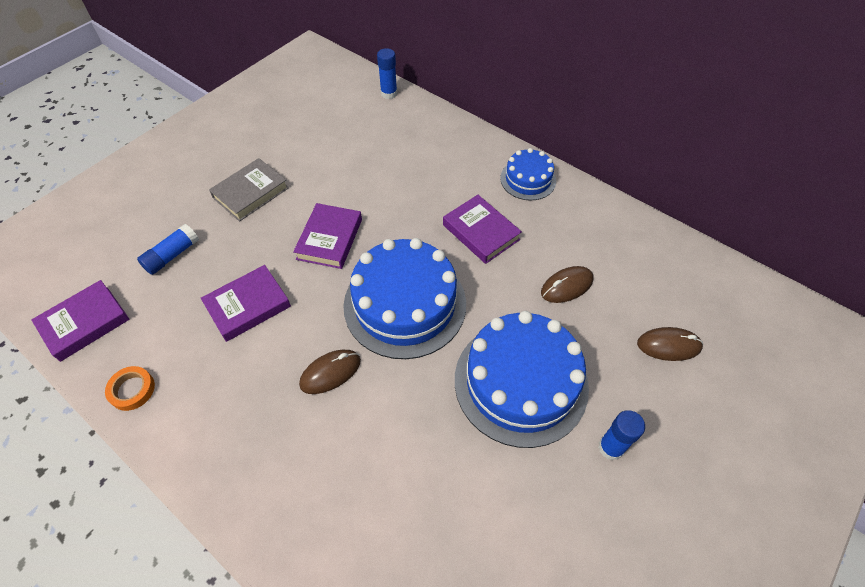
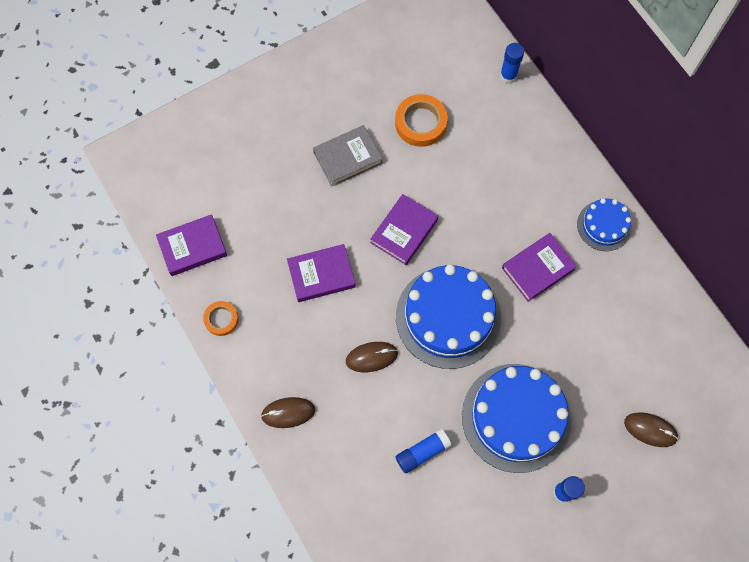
camera: 20 degrees right, 15 degrees up
(172, 255) = (269, 204): blue glue stick -> blue glue stick (422, 452)
(318, 147) = (420, 123): none -> orange tape
(481, 232) = (537, 268): purple book -> purple book turned 75 degrees clockwise
(566, 286) = (590, 347): brown mouse -> brown mouse (288, 413)

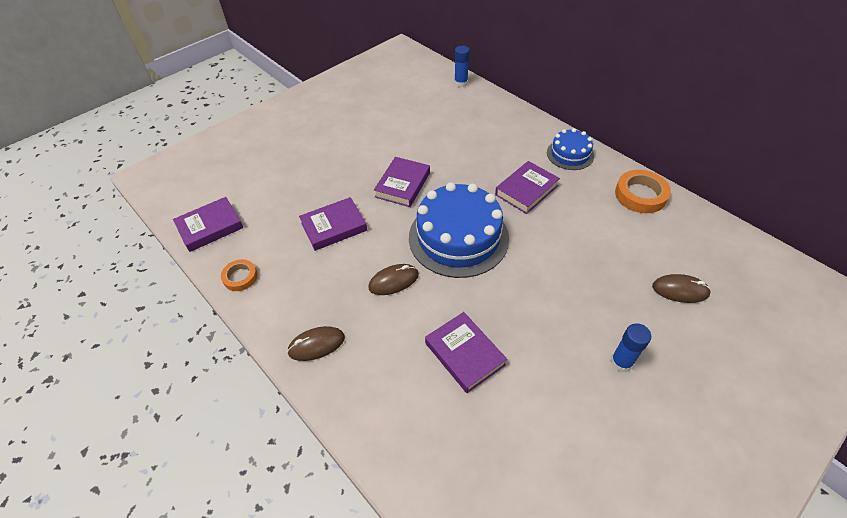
camera: 10 degrees left, 20 degrees down
(347, 158) = (344, 147): grey book -> none
(420, 123) = (400, 118): orange tape -> orange tape (640, 195)
(422, 452) = (464, 354): blue glue stick -> purple book
(516, 417) = (549, 304): blue cake -> none

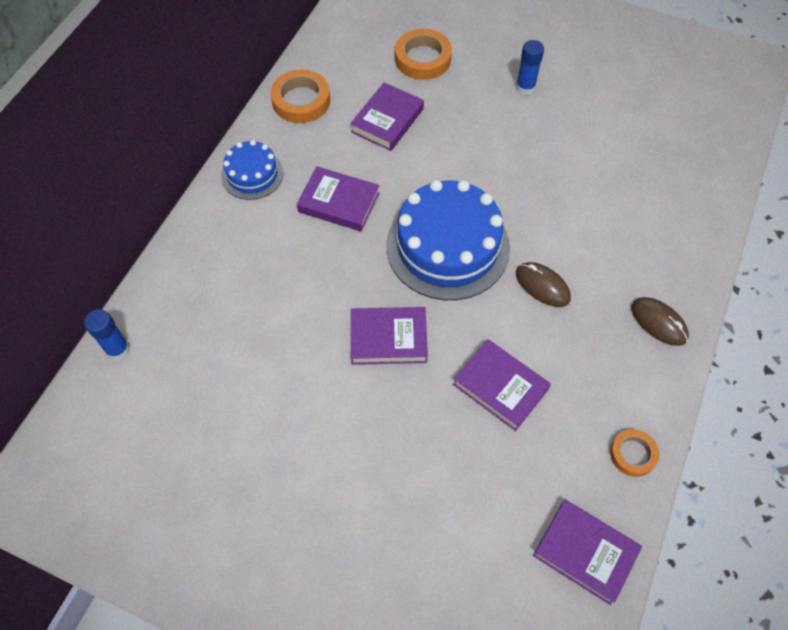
camera: 115 degrees left, 10 degrees up
(464, 354) = (587, 195): purple book -> purple book (387, 120)
(680, 290) = (422, 59): brown mouse -> orange tape

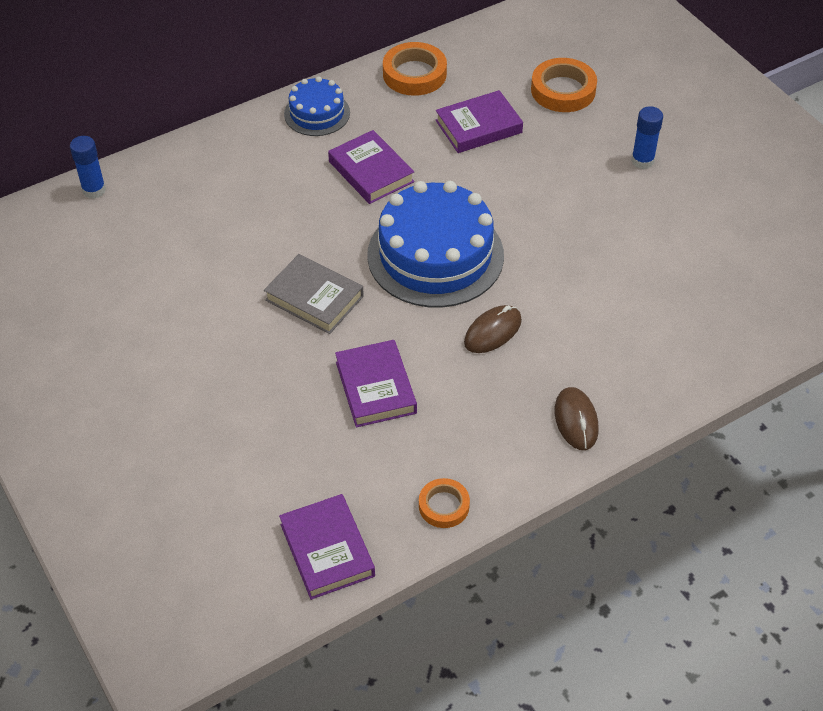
camera: 35 degrees right, 10 degrees down
(388, 338) = (314, 298): purple book -> grey book
(542, 286) = (492, 331): brown mouse -> brown mouse turned 60 degrees clockwise

